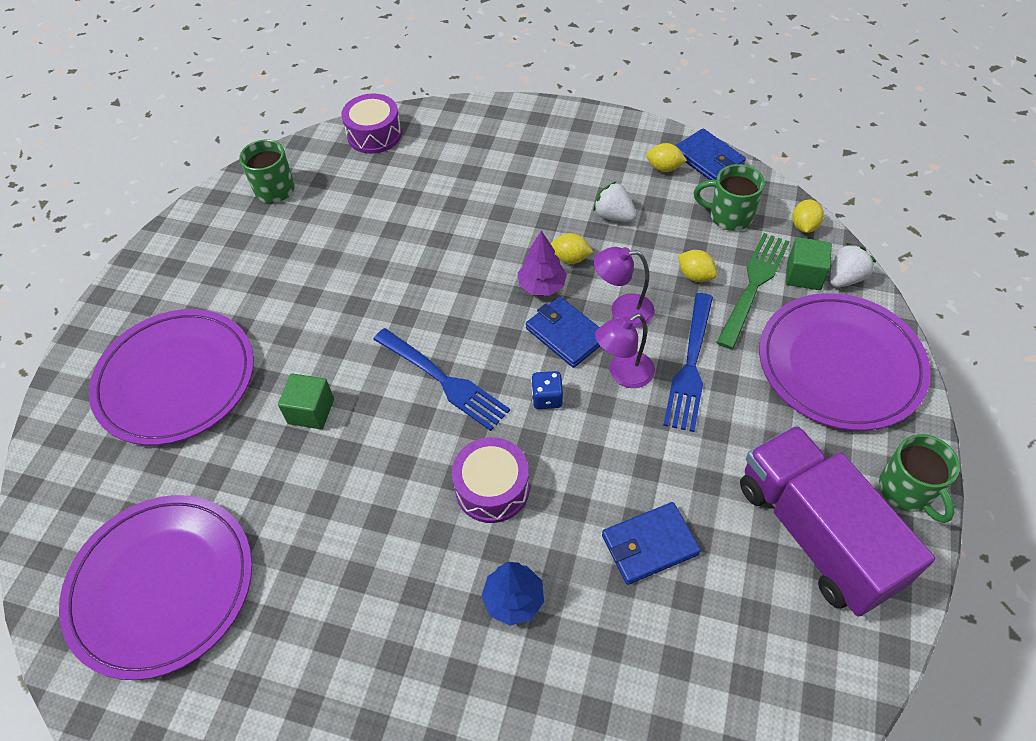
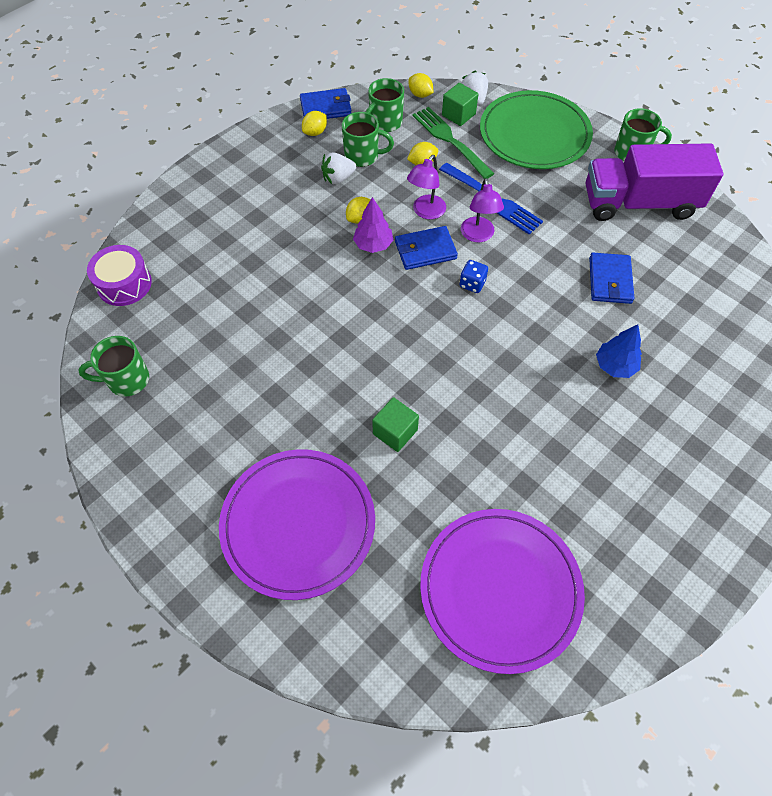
camera: 65 degrees left, 5 degrees up
(442, 380) = (419, 337): blue fork -> none
(492, 488) = (527, 344): purple drum -> none
(662, 221) = (363, 156): none -> green mug
(840, 364) = (534, 134): purple plate -> green plate

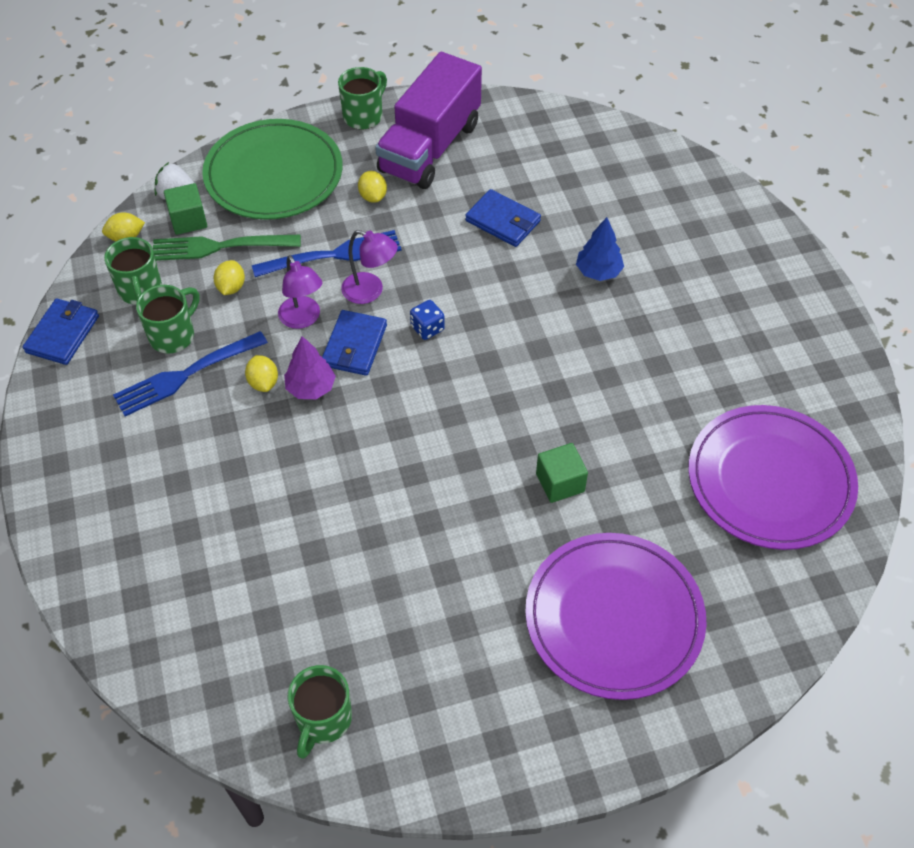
camera: 60 degrees left, 5 degrees down
(124, 284) = (171, 669): purple drum -> none
(315, 132) = (94, 363): yellow lemon -> yellow lemon (373, 196)
(338, 178) = (187, 374): white strawberry -> blue fork

